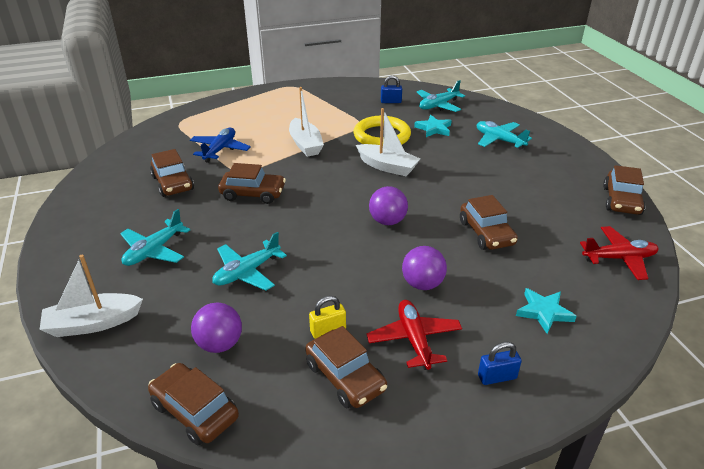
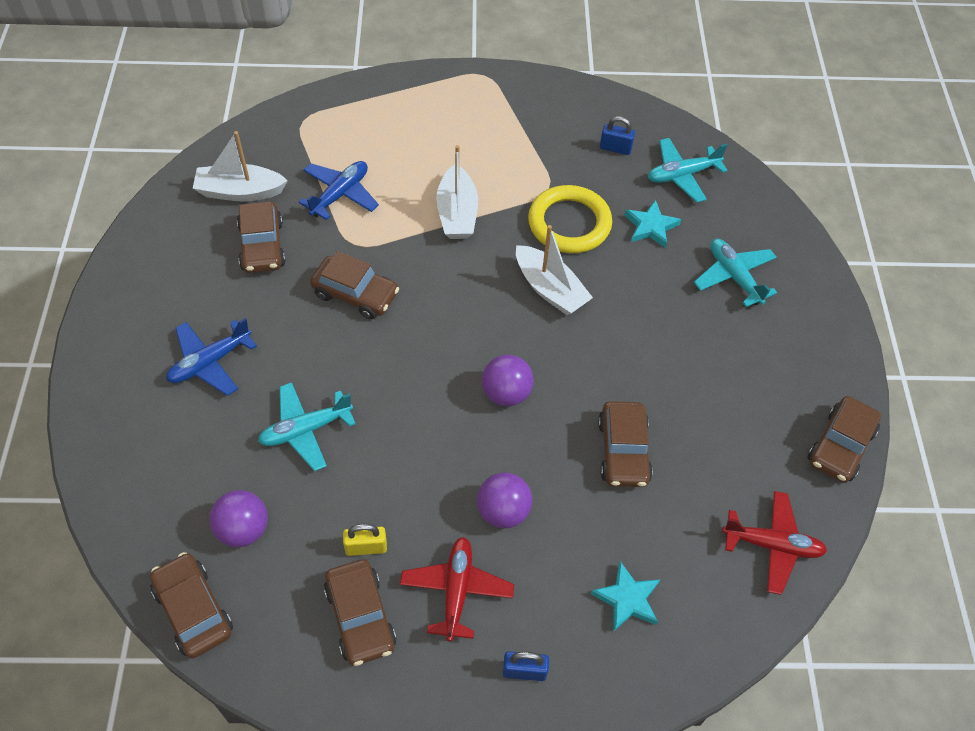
camera: 15 degrees right, 20 degrees up
(93, 323) = (119, 457): white boat -> white boat (240, 191)
(154, 250) = (210, 362): turquoise plane -> blue plane

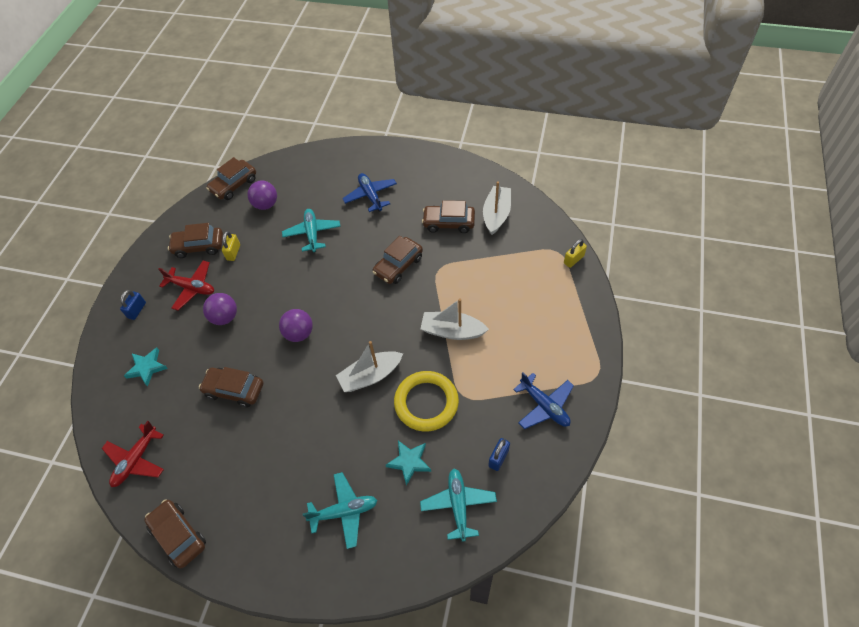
camera: 110 degrees right, 0 degrees up
(193, 610) = (234, 185): brown car -> brown car turned 150 degrees clockwise
(314, 104) = (573, 259): none -> yellow padlock
(340, 194) = (483, 266): blue plane -> blue plane (544, 406)

